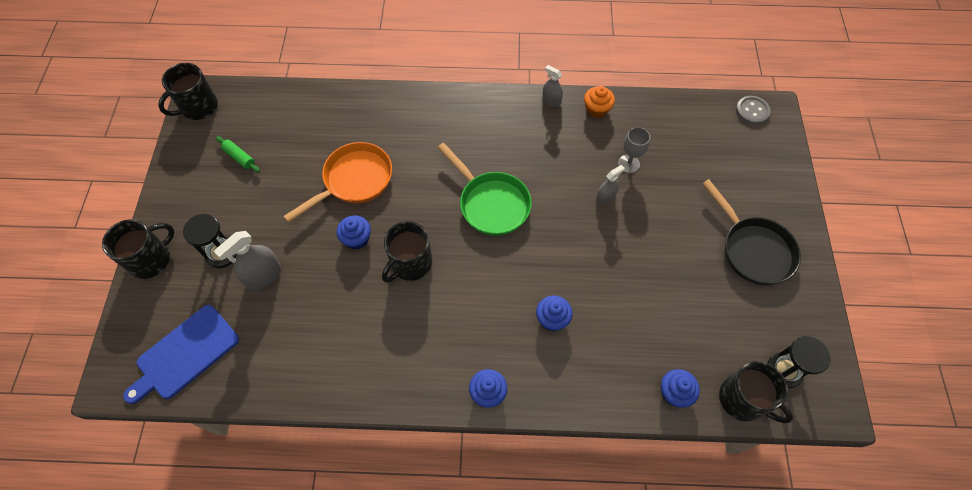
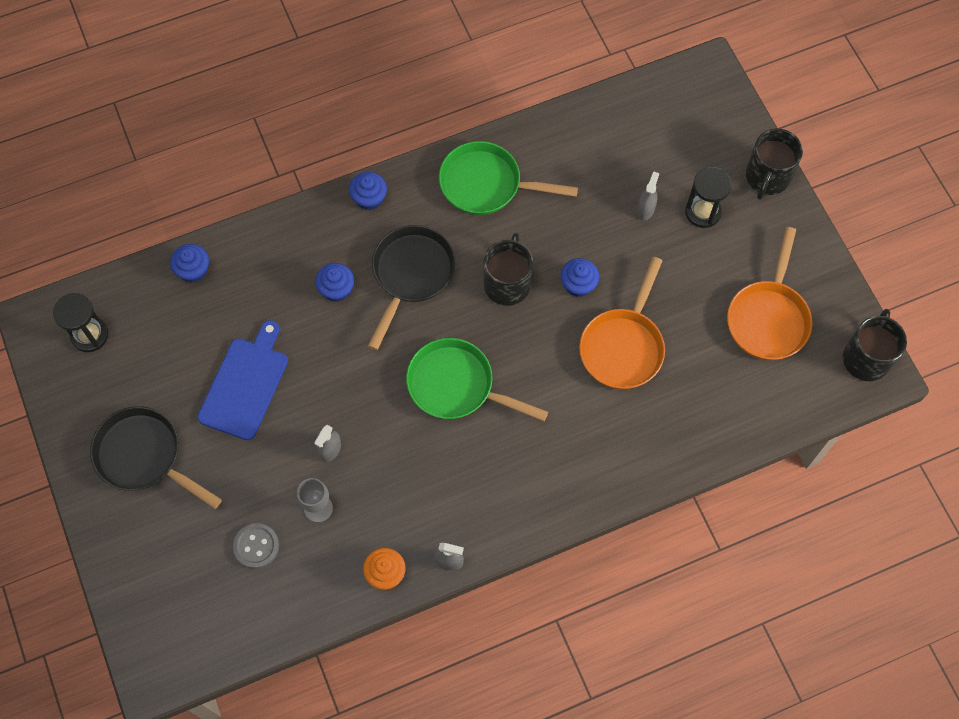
camera: 155 degrees right, 5 degrees up
(185, 354) = (664, 115): blue cutting board -> blue cutting board (245, 384)
(239, 157) = (768, 318): green rolling pin -> orange pan
(264, 275) = (645, 209): grey spray bottle -> grey spray bottle, size x0.61
(378, 358) = (486, 184): none -> green pan
(484, 304) = (411, 275): none -> black pan
(743, 399) = (126, 291): black mug -> none
(752, 111) = (182, 663): grey button -> grey button (256, 546)

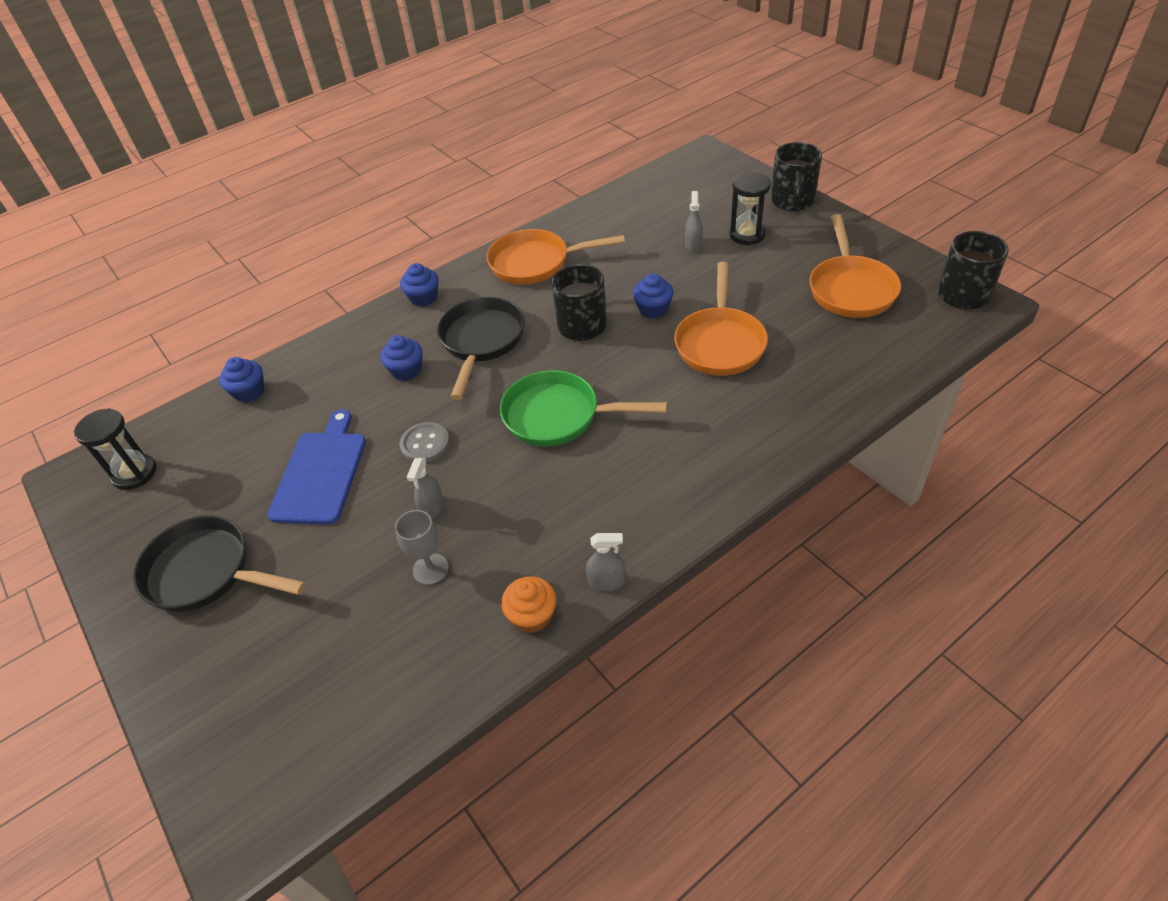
camera: 10 degrees left, 20 degrees down
(256, 546) = (360, 630): grey button -> grey button (425, 444)
(486, 184) = (536, 263): green pan -> orange pan

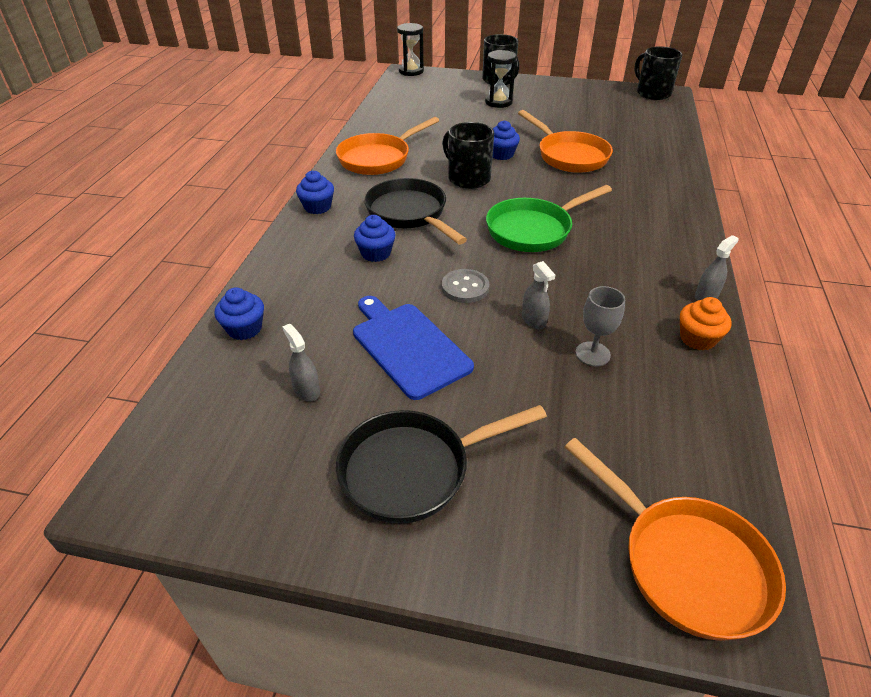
camera: 45 degrees left, 5 degrees down
(134, 473) = (208, 447): black hourglass -> black hourglass (411, 71)
(693, 245) = (474, 116): grey spray bottle -> grey spray bottle (306, 390)
(850, 289) = (596, 108): orange pan -> orange pan (685, 563)

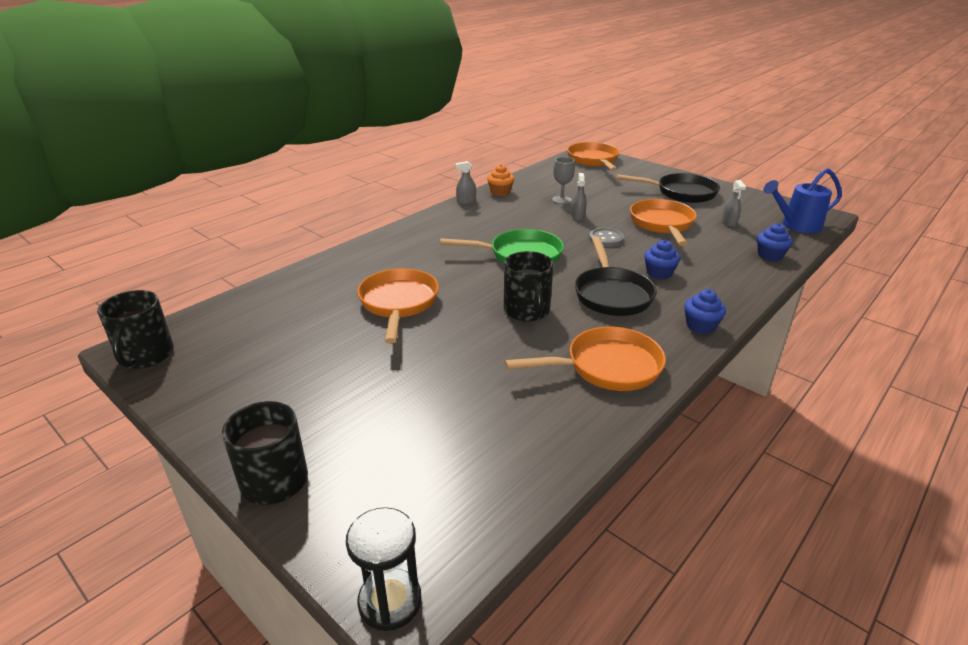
camera: 150 degrees left, 10 degrees down
(189, 428) = (796, 225): none -> blue watering can
(408, 346) = (662, 224): blue cutting board -> orange pan
(498, 102) = (354, 416): black hourglass -> none
(501, 154) = (462, 327): blue cupcake -> none

